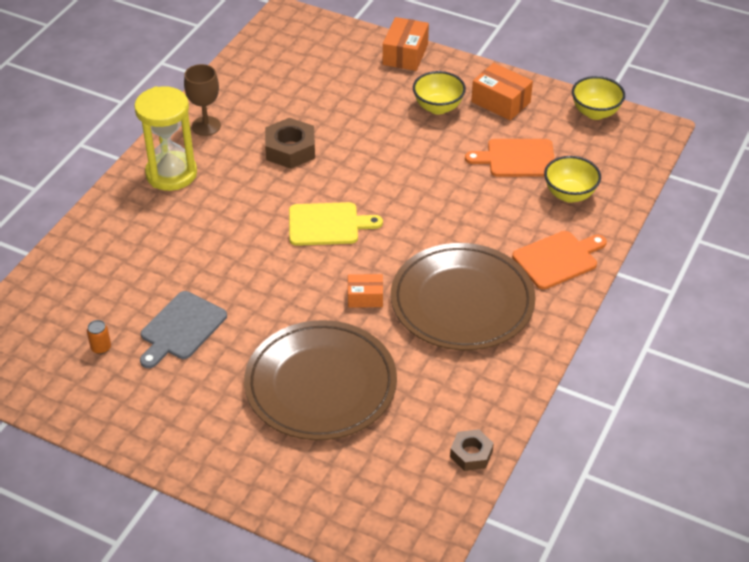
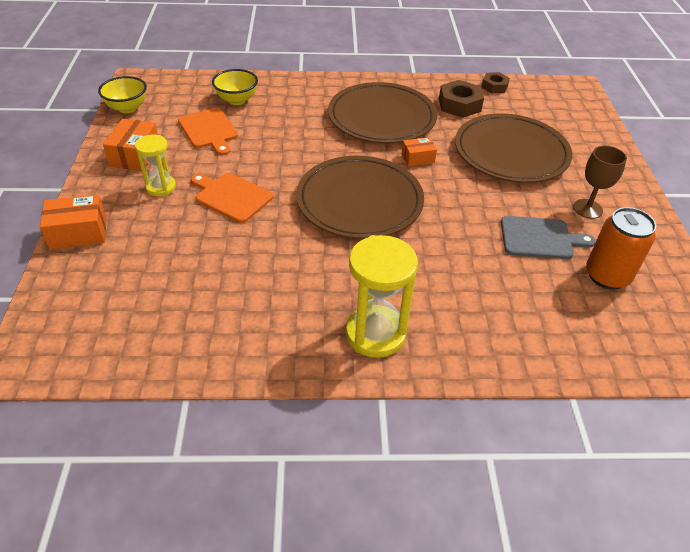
camera: 120 degrees left, 0 degrees up
(101, 348) = (607, 276): orange can -> orange can, size x2.38
(206, 126) = (282, 341): brown goblet -> brown goblet (587, 209)
(290, 149) = (279, 259): brown nut -> brown nut (459, 105)
(327, 224) = (359, 201): yellow cutting board -> brown plate
(365, 297) = (418, 158): orange box -> orange box turned 75 degrees counterclockwise
(438, 107) = (161, 187): yellow bowl -> yellow hourglass
(558, 259) = (308, 91): orange cutting board -> orange cutting board (231, 196)

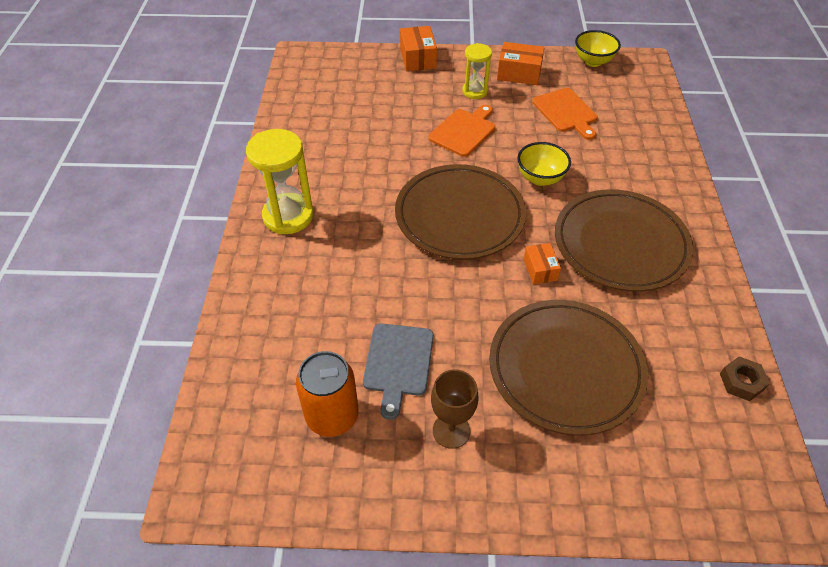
camera: 95 degrees right, 5 degrees up
(209, 130) = (566, 112): orange cutting board -> orange cutting board turned 90 degrees counterclockwise
(237, 100) = (627, 128): yellow bowl -> yellow bowl (540, 178)
(459, 105) = (674, 328): brown nut -> none

